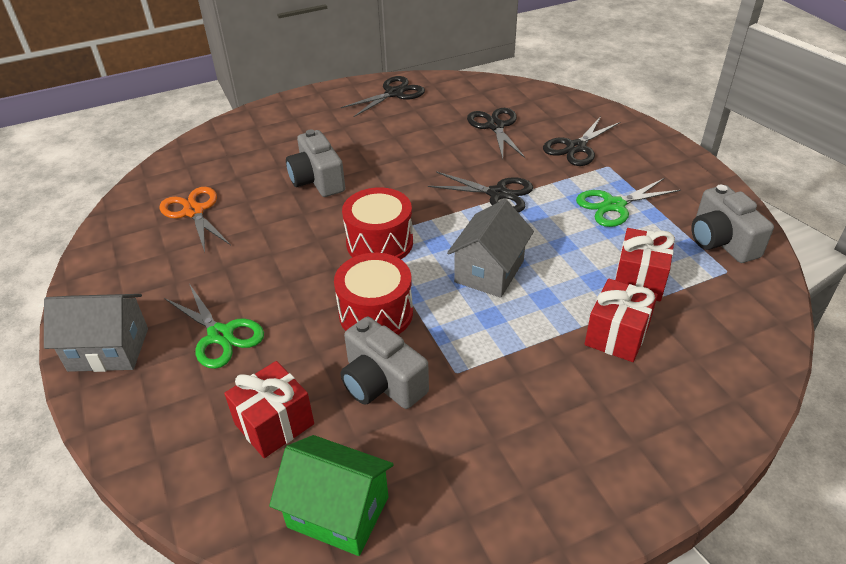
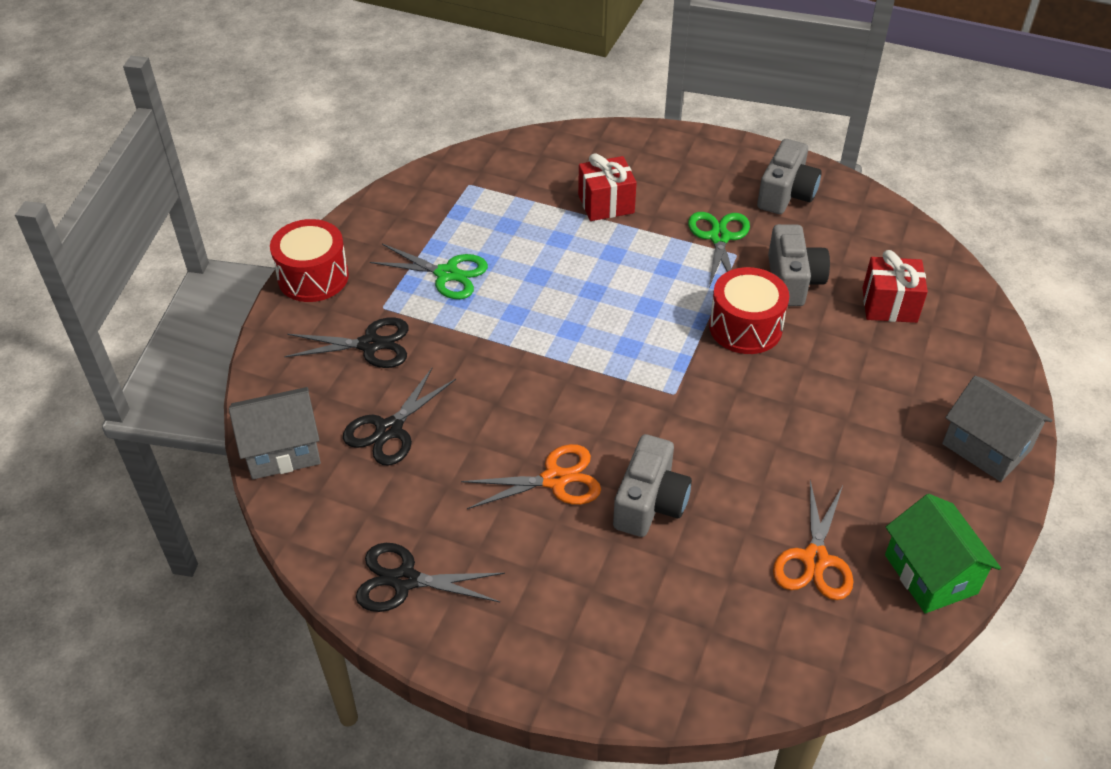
camera: 135 degrees left, 5 degrees up
(220, 335) = (883, 394): green scissors -> green scissors (719, 237)
(338, 512) = (887, 238): green house -> green house (930, 574)
(379, 243) = (674, 383): red drum -> red drum (313, 277)
(381, 159) = (555, 480): none -> orange scissors
(489, 271) = (622, 297): grey house -> grey house (282, 450)
(498, 194) = (513, 353): black scissors -> none
(639, 280) = (532, 219): red gift -> none
(721, 241) = (432, 200): grey camera -> grey camera (786, 194)

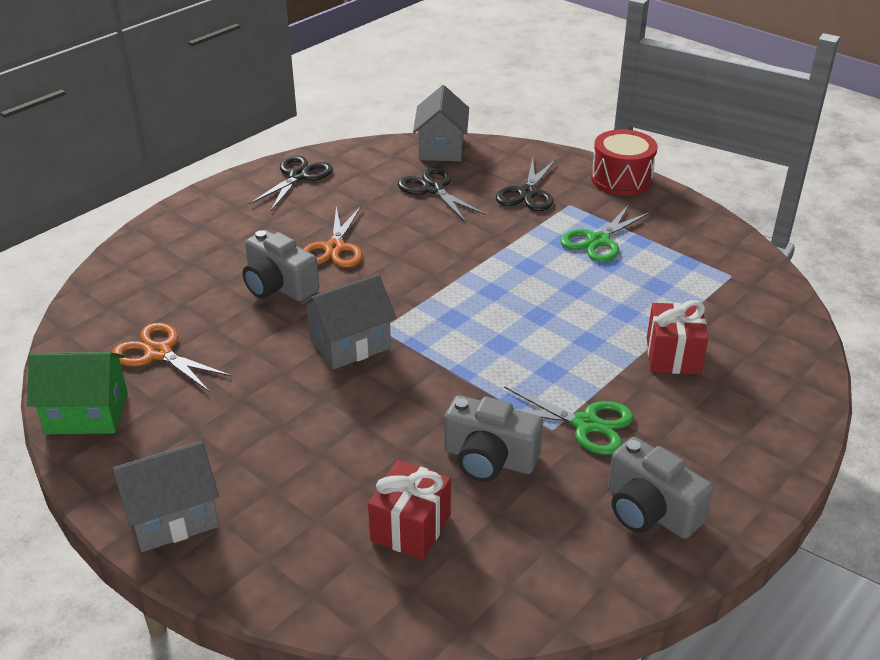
camera: 110 degrees right, 10 degrees down
(709, 409) = (350, 344): none -> grey house
(745, 327) = (438, 399): red drum -> none

